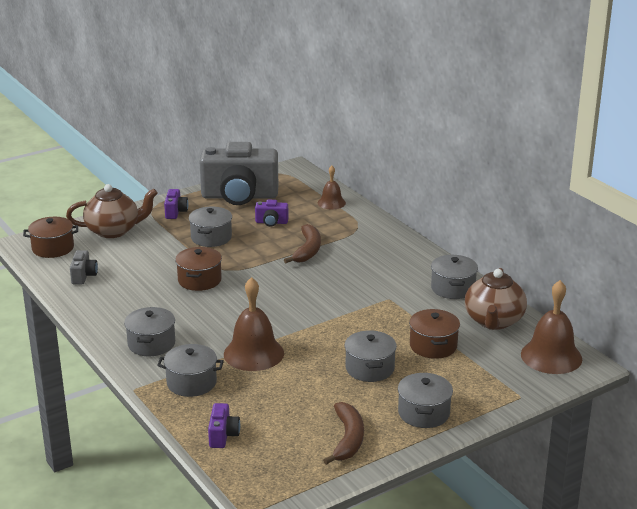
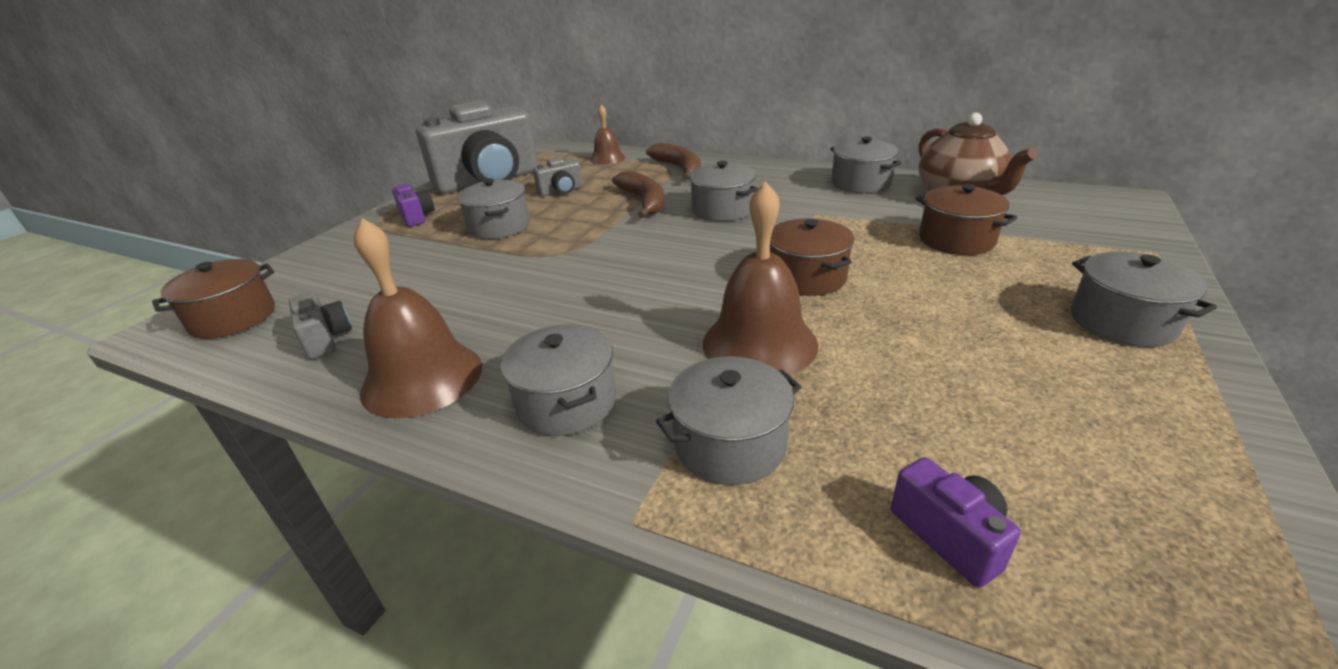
camera: 30 degrees left, 5 degrees up
(114, 231) = (335, 263): brown teapot -> none
(199, 280) = (540, 277): brown pot -> brown pot (807, 277)
(271, 222) = (561, 191): purple camera -> grey camera
(347, 439) = (1131, 417): brown banana -> brown banana (679, 168)
(369, 368) = (944, 294): grey pot -> grey pot (722, 209)
(551, 356) = (1081, 204): brown bell -> brown bell (422, 378)

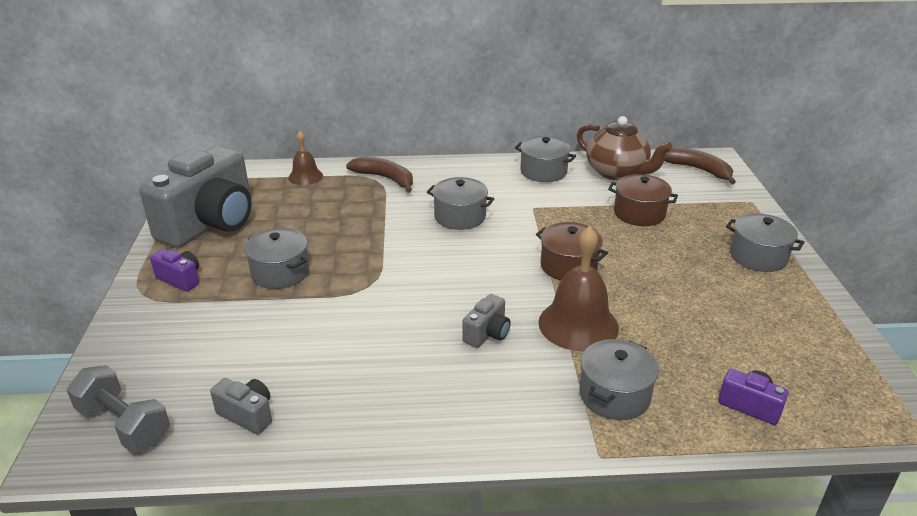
camera: 30 degrees left, 0 degrees up
(233, 318) = (124, 424): brown pot -> grey dumbbell
(422, 378) = (371, 419): brown bell -> none
(561, 191) = (299, 222): grey camera -> grey camera (487, 333)
(566, 402) = (494, 402): grey pot -> none
(644, 201) = (387, 220): brown banana -> brown banana (698, 170)

